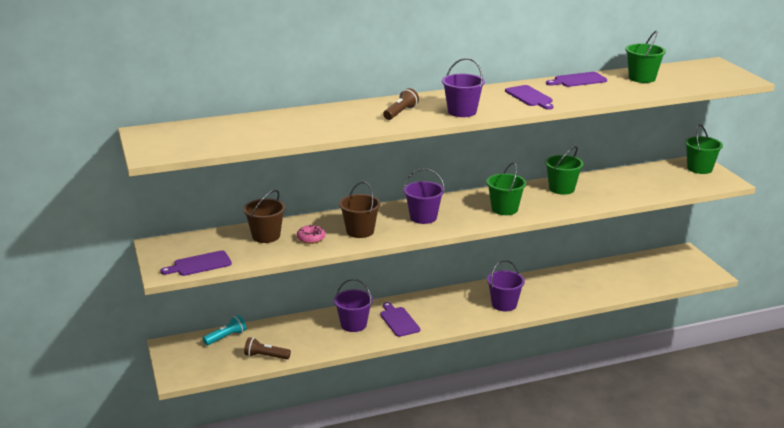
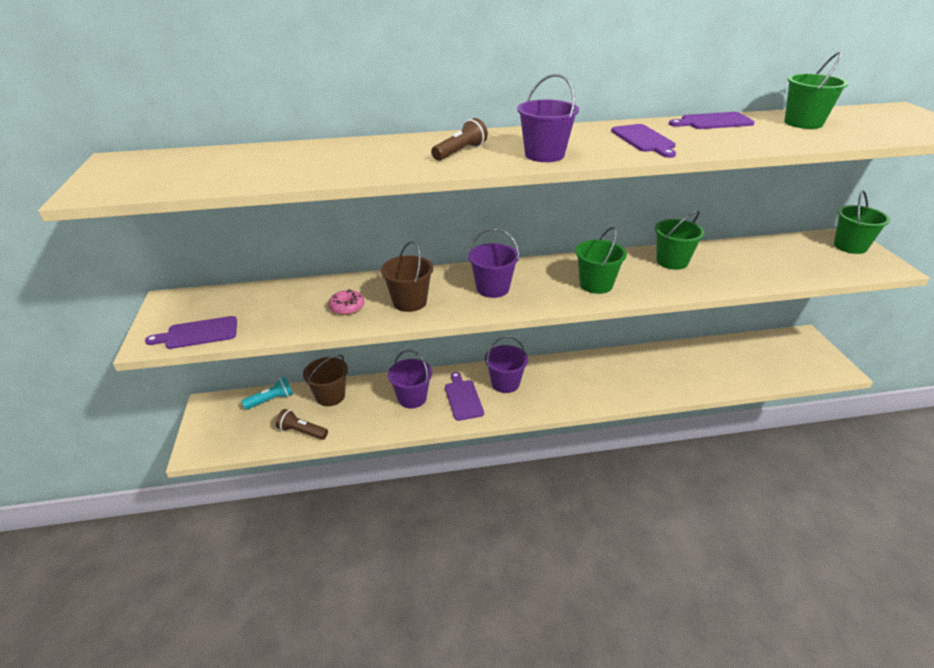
camera: 10 degrees right, 10 degrees up
(266, 236) = (297, 299): brown bucket -> brown bucket (330, 396)
(504, 304) = (587, 388): purple bucket -> purple bucket (505, 383)

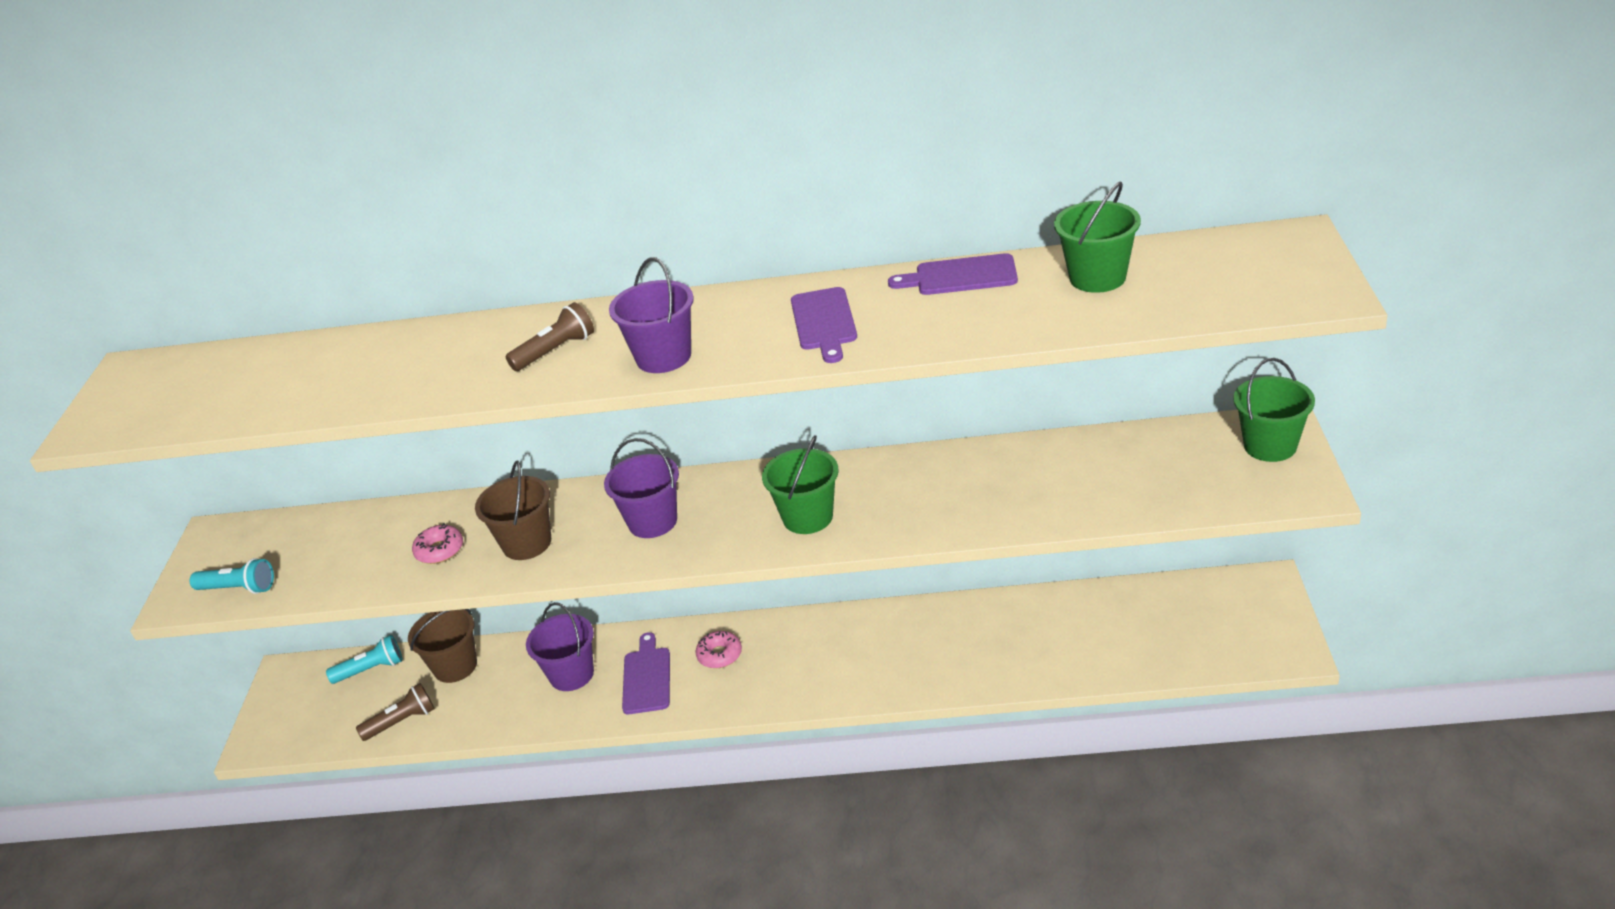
camera: 15 degrees right, 0 degrees up
(198, 333) = (239, 588): purple cutting board -> turquoise flashlight
(302, 432) = (402, 721): brown flashlight -> brown flashlight turned 120 degrees clockwise
(505, 383) = (719, 655): purple bucket -> pink donut
(672, 261) = (950, 474): green bucket -> none

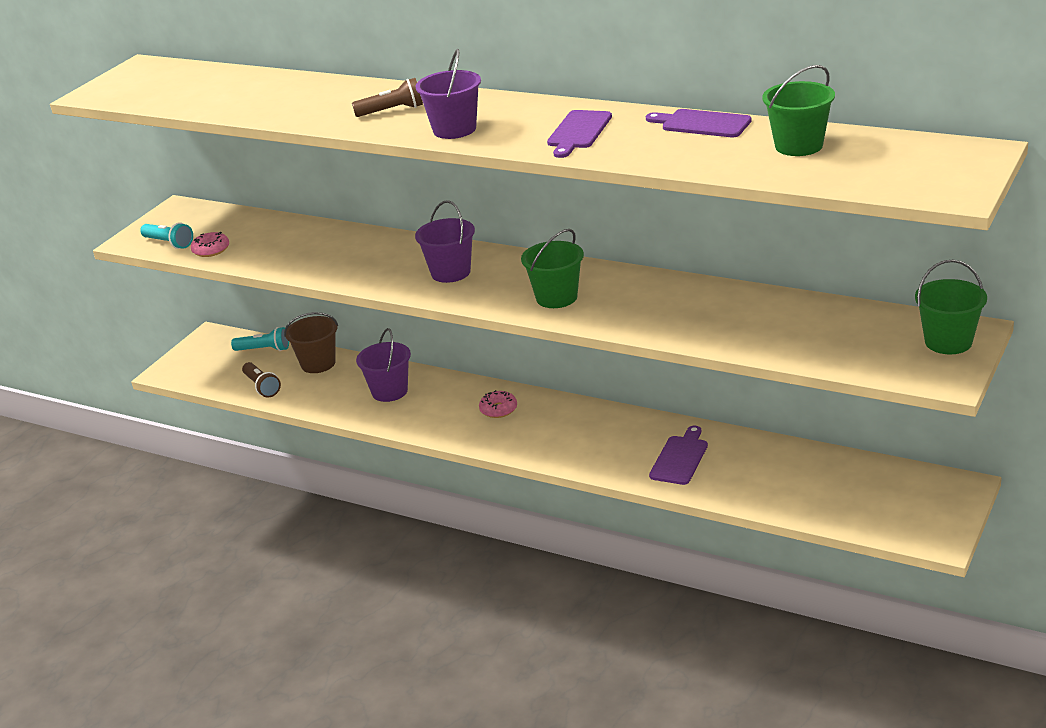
camera: 25 degrees right, 5 degrees down
(402, 721) = (262, 387): brown flashlight -> brown flashlight turned 60 degrees clockwise
(440, 550) = (303, 253): pink donut -> pink donut (211, 250)
(527, 543) = (360, 264): brown bucket -> none
(647, 677) = (438, 408): purple cutting board -> purple cutting board (680, 458)

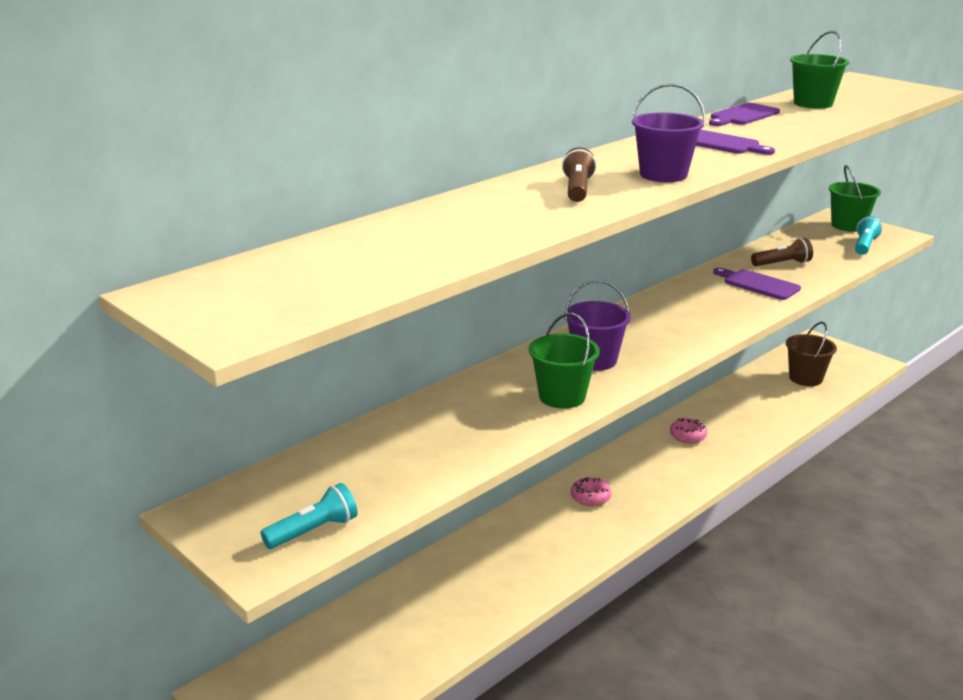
camera: 75 degrees left, 5 degrees down
(211, 250) = (377, 497): pink donut -> pink donut (687, 436)
(262, 387) = (409, 658): brown flashlight -> brown flashlight (782, 264)
(264, 349) = (315, 642): turquoise flashlight -> turquoise flashlight (864, 245)
(318, 363) = (394, 601): brown bucket -> brown bucket (805, 378)
(389, 391) = (502, 558): purple bucket -> none
(556, 297) = (689, 323): green bucket -> green bucket (562, 396)
(680, 458) = (728, 427): purple cutting board -> purple cutting board (758, 284)

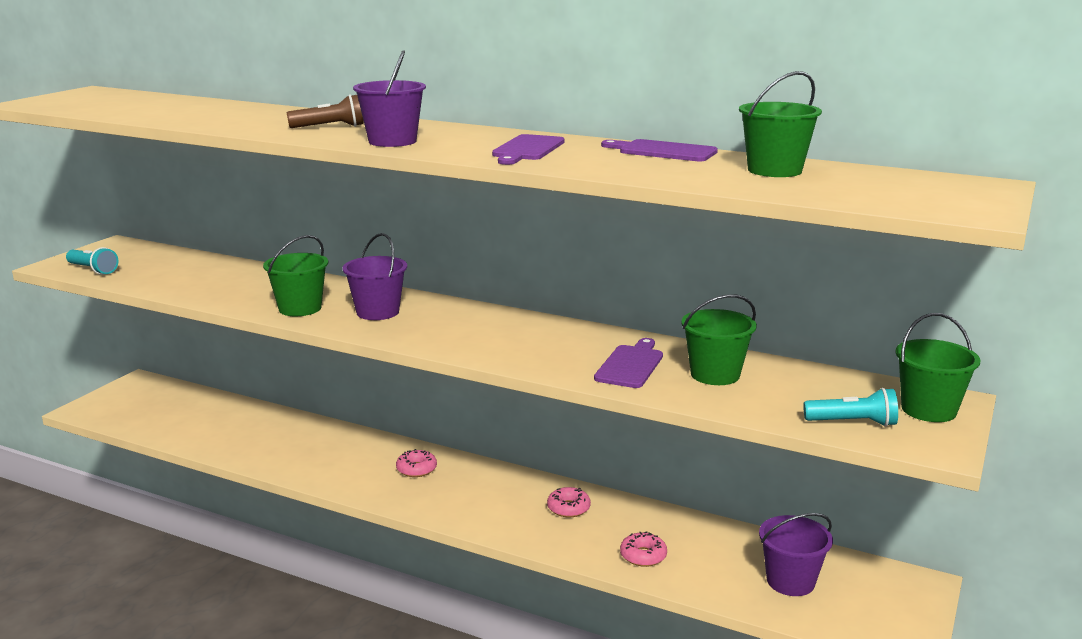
camera: 70 degrees right, 5 degrees down
(764, 420) = (643, 556): none -> pink donut
(782, 264) = (715, 374): brown flashlight -> green bucket
(805, 378) = (790, 581): brown bucket -> purple bucket

